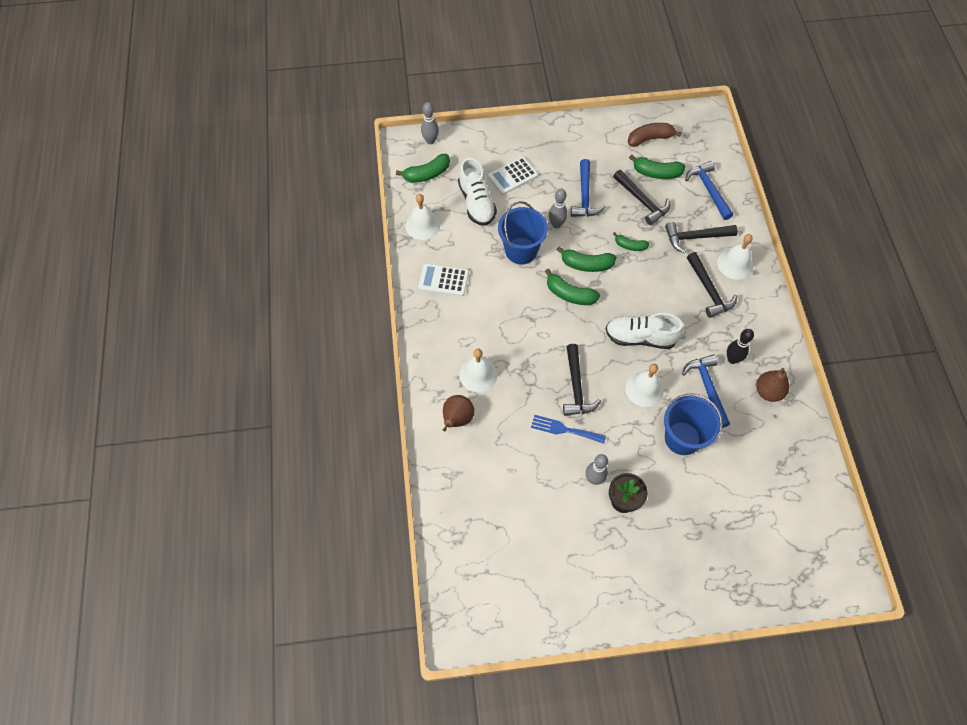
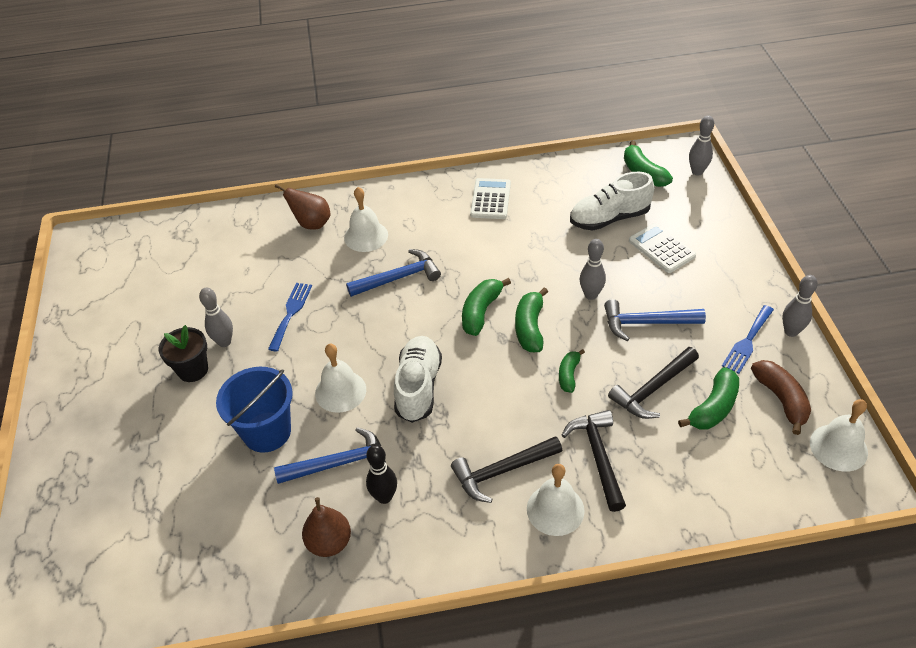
camera: 90 degrees right, 15 degrees down
(422, 225) = (566, 176): white bell -> white bell (838, 447)
(521, 251) = (542, 262): blue bucket -> none
(576, 387) = (346, 322): black hammer -> none
(595, 122) = (791, 331): none -> grey bowling pin
(603, 145) = (747, 342): none -> blue fork
(656, 173) = (713, 407): green banana -> green banana turned 150 degrees counterclockwise
(708, 190) = (697, 478): blue hammer -> blue hammer (398, 278)

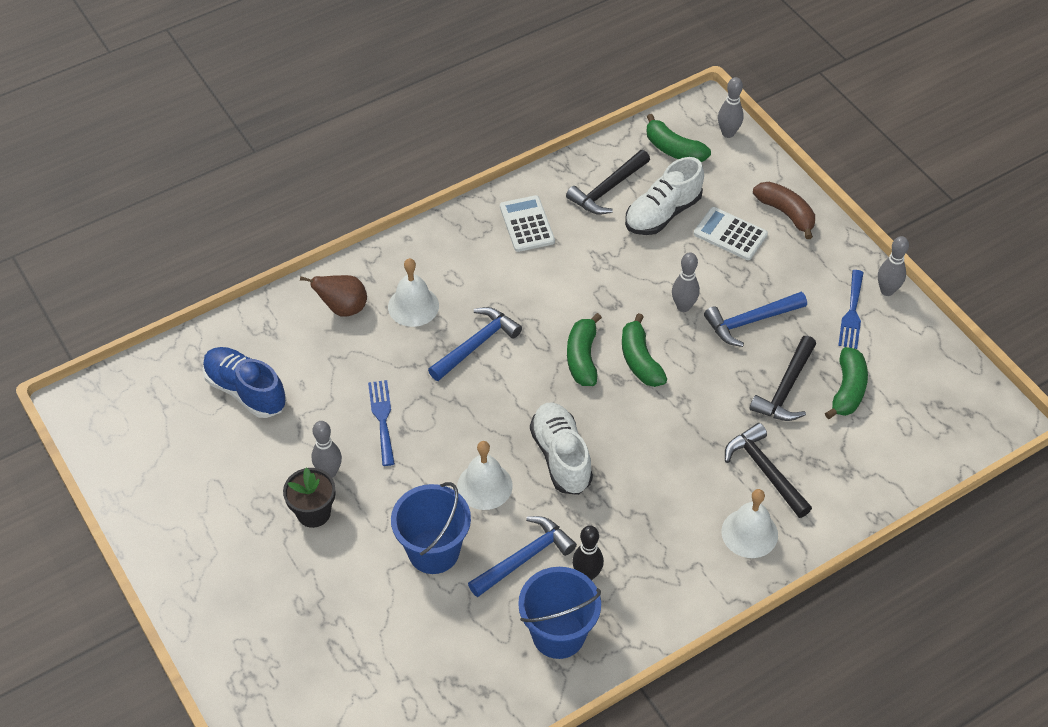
camera: 25 degrees left, 5 degrees up
(202, 263) = (246, 391): none -> blue shoe
(329, 542) = (558, 634): brown pear -> blue bucket
(502, 471) = (684, 514): black hammer -> black hammer (608, 189)
(569, 375) = (701, 398): green banana -> none
(781, 399) = (903, 363): brown banana -> brown banana (786, 213)
(838, 447) = (968, 394): white bell -> none

